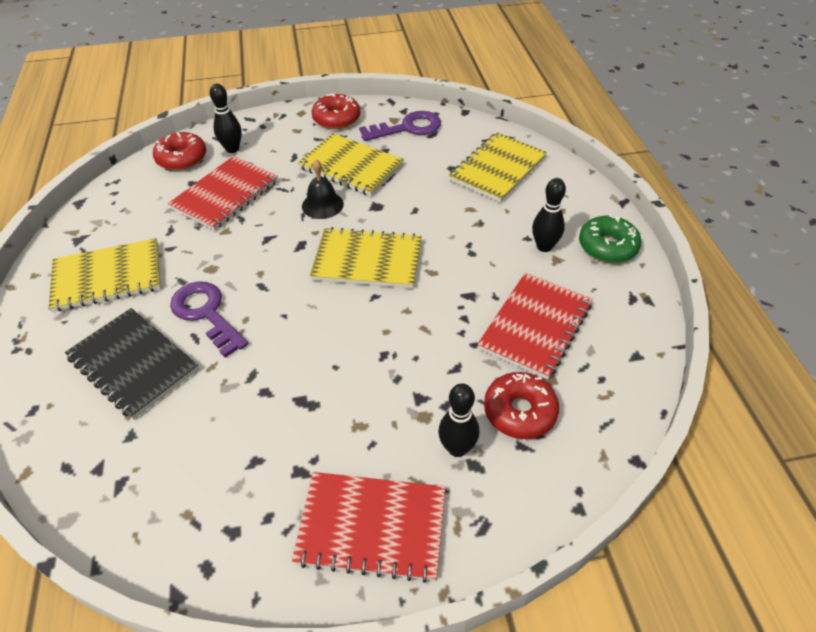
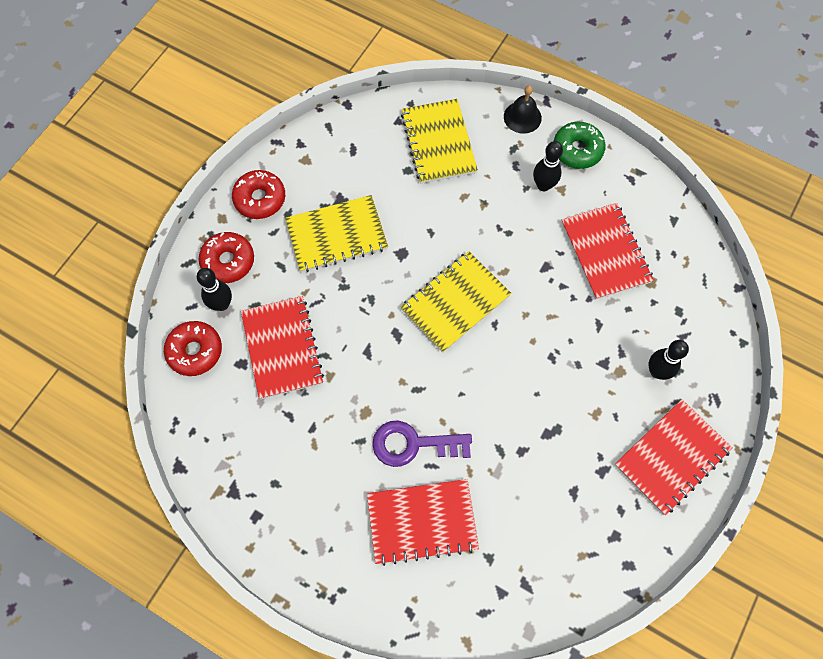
camera: 50 degrees left, 20 degrees up
(108, 277) = (306, 492): yellow notebook -> none
(133, 364) = (422, 521): black notebook -> red notebook
(322, 205) = (364, 288): black bell -> black bell (522, 117)
(407, 128) = (327, 159): purple key -> none
(519, 411) = (659, 317): red donut -> red donut (228, 261)

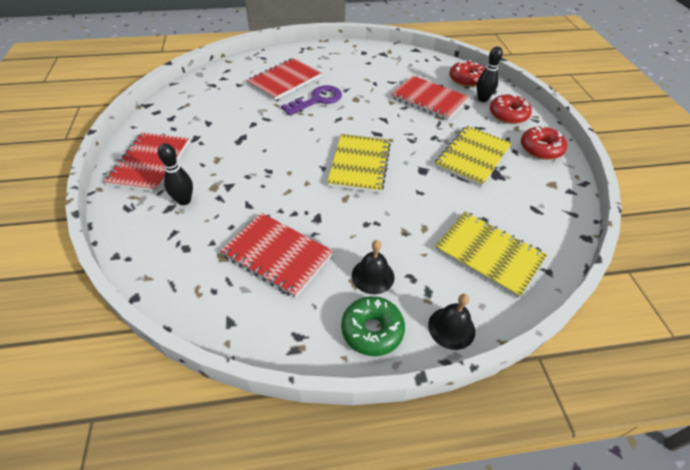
camera: 140 degrees right, 20 degrees down
(543, 185) = (373, 276): black bowling pin -> black bell

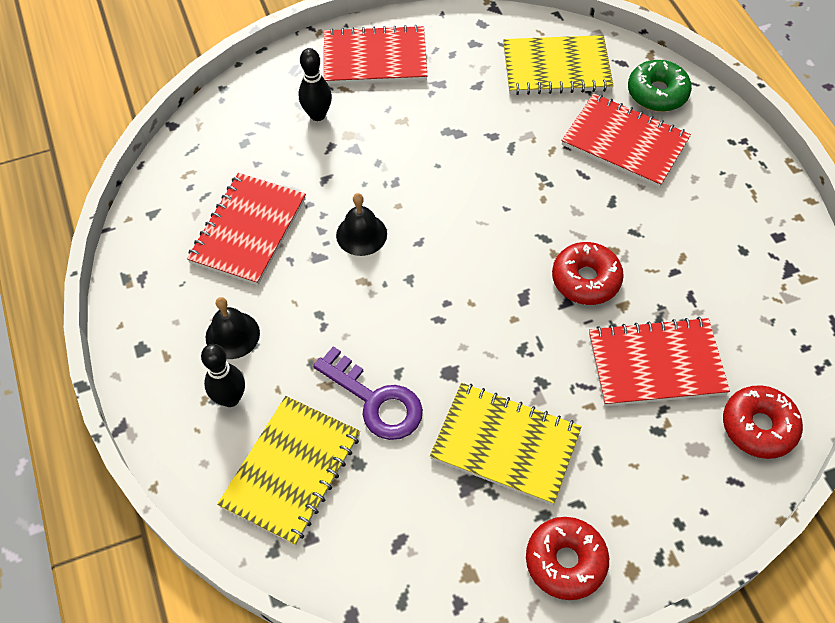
camera: 80 degrees right, 10 degrees up
(317, 100) = (585, 199): purple key -> purple key (375, 400)
(359, 164) = (438, 286): yellow notebook -> yellow notebook (556, 67)
(372, 330) = (156, 346): green donut -> green donut (657, 93)
(429, 99) = (656, 364): red notebook -> red notebook turned 60 degrees clockwise
(451, 328) = (167, 428): black bell -> black bell (361, 234)
(482, 99) = (696, 458): black bowling pin -> black bowling pin (230, 398)
(508, 115) = (658, 506): red donut -> red donut (585, 279)

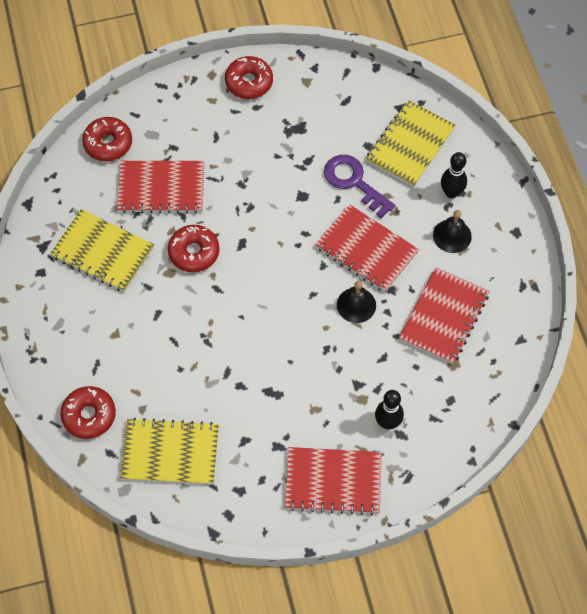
camera: 175 degrees left, 5 degrees up
(505, 445) = (273, 148): yellow notebook -> yellow notebook (103, 252)
(624, 143) = (132, 367): red notebook -> red notebook (366, 250)
(657, 93) = (89, 415): green donut -> red donut

